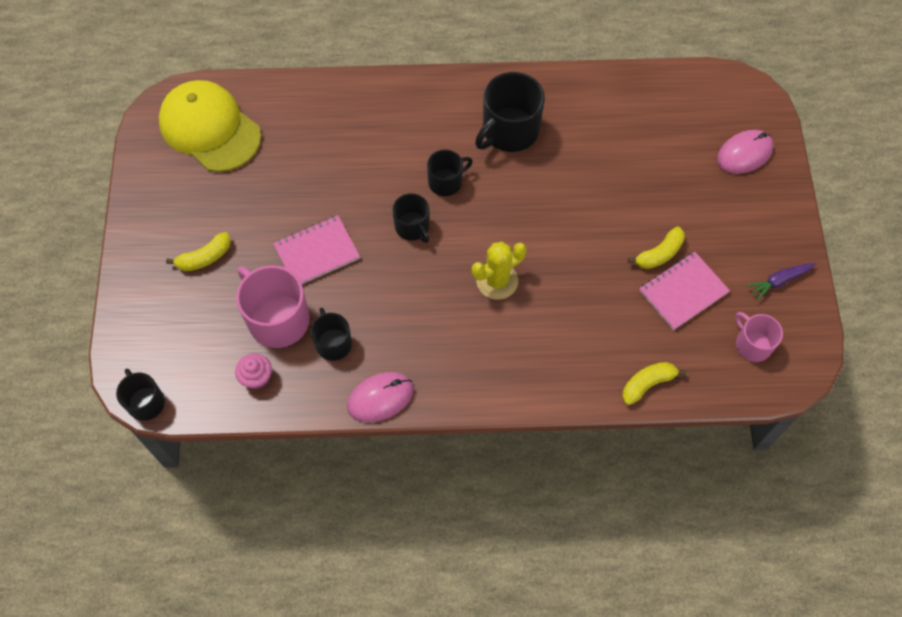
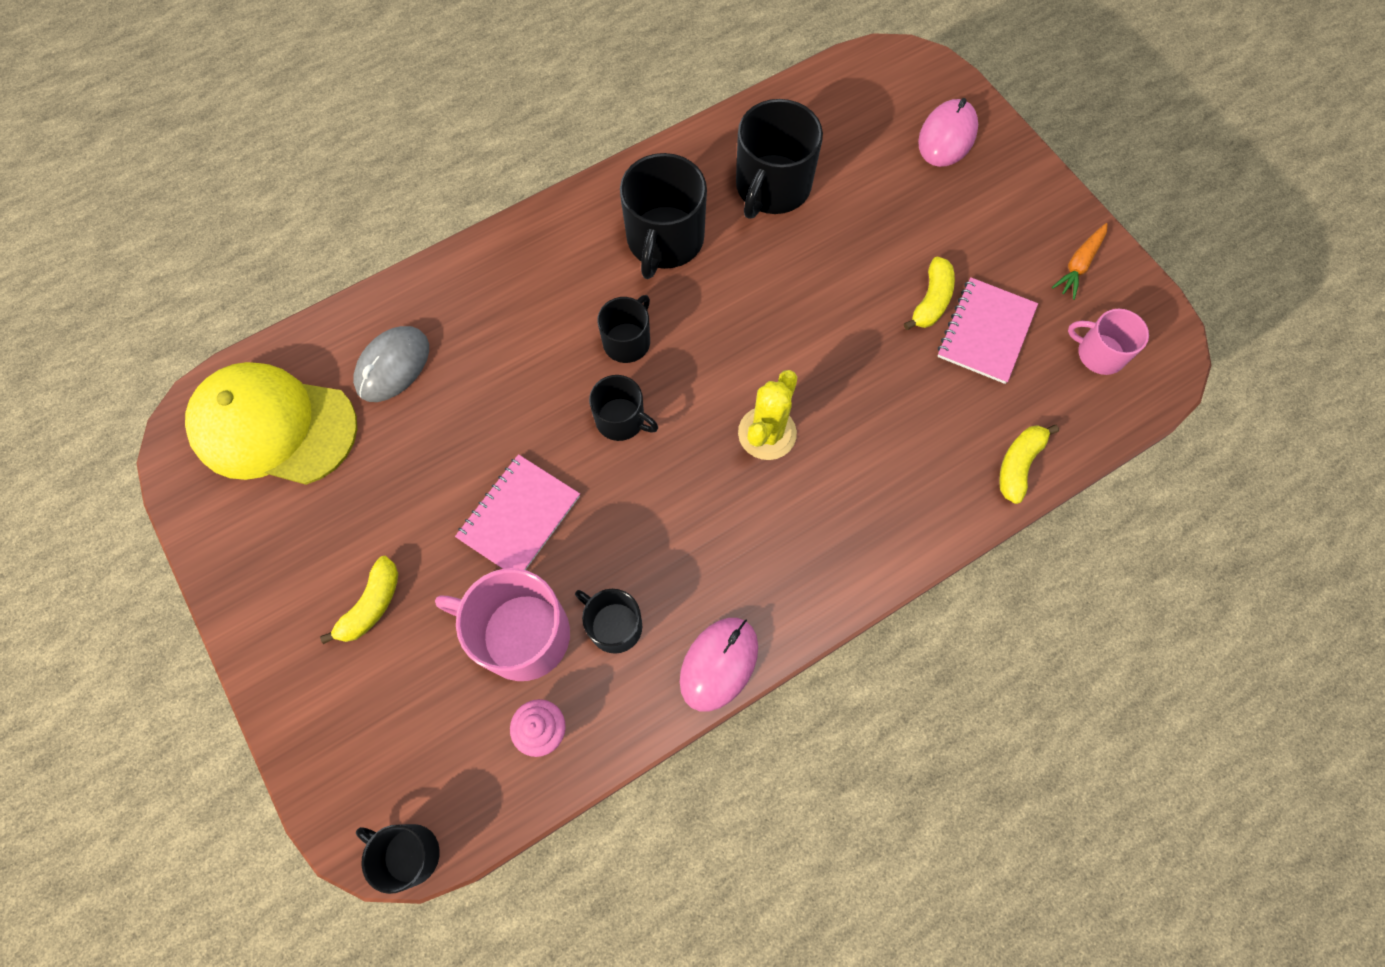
camera: 30 degrees left, 5 degrees up
(297, 127) = (393, 366): none -> grey mouse
(601, 131) = (772, 187): none -> black mug
(779, 281) = (1079, 265): purple carrot -> orange carrot

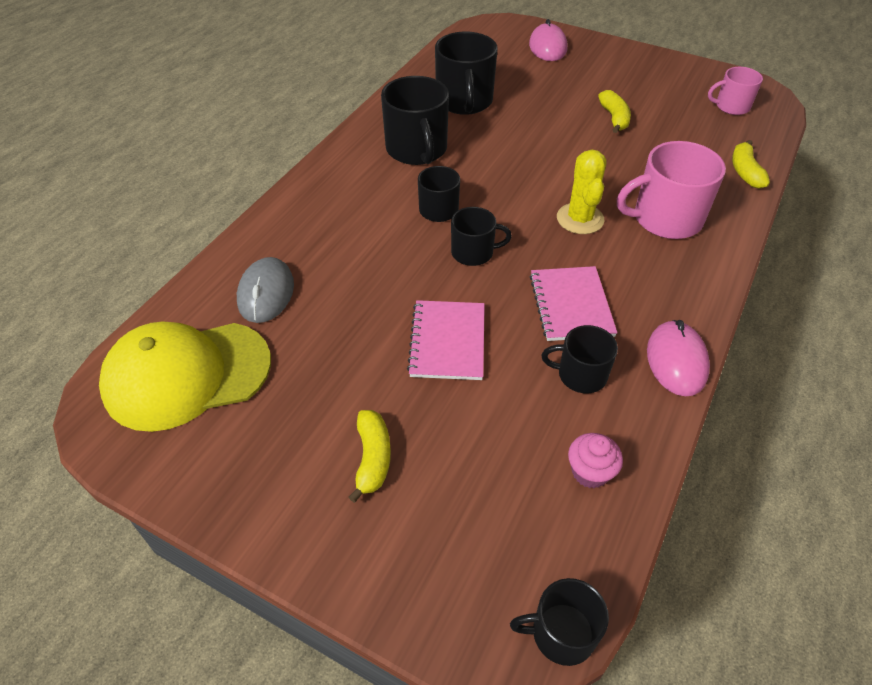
camera: 30 degrees left, 20 degrees down
(521, 634) = (515, 416): pink mug -> pink mug (665, 219)
(985, 332) = (660, 120): pink notebook -> pink notebook (571, 305)
(1079, 265) = (678, 74): orange carrot -> none

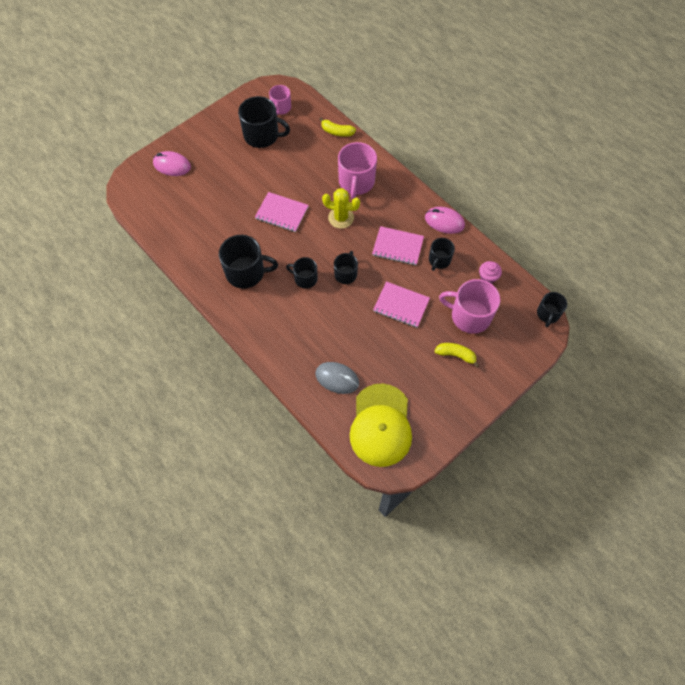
camera: 70 degrees left, 15 degrees up
(464, 101) = (209, 232): black mug -> black mug (262, 135)
(477, 460) = (469, 316): none -> pink mug
(542, 155) = (282, 213): none -> pink notebook
(614, 118) = (264, 165): yellow banana -> none

